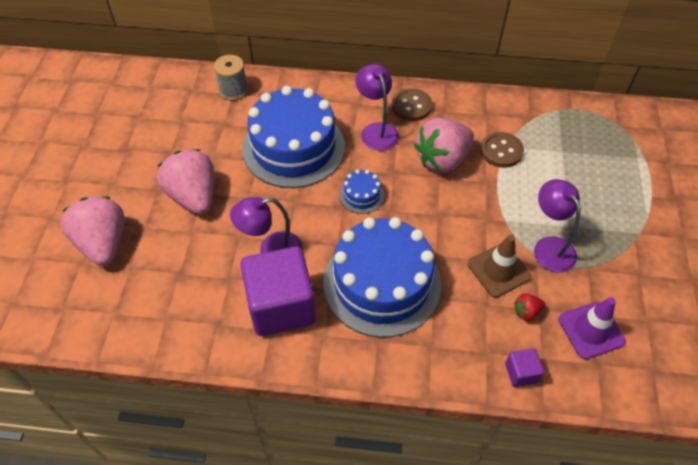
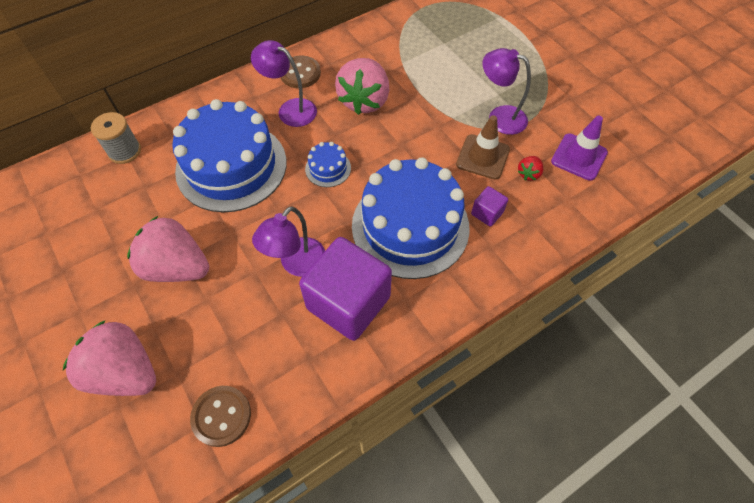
camera: 40 degrees left, 5 degrees up
(501, 151) = (401, 68): brown button -> brown button (221, 416)
(521, 373) = (565, 219): purple cube -> purple cube (487, 213)

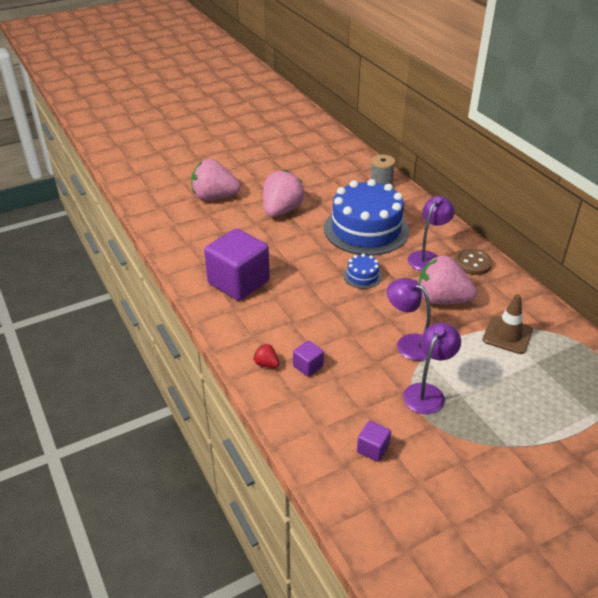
camera: 95 degrees right, 20 degrees down
(125, 372) = (214, 197): pink strawberry -> pink strawberry turned 120 degrees counterclockwise
(221, 416) = (176, 231): brown button -> none
(296, 264) = (274, 259): purple lamp -> purple lamp (408, 343)
(410, 226) = (300, 318): blue cake -> none
(482, 157) = (373, 372): brown traffic cone -> brown traffic cone (507, 335)
(528, 174) = (351, 403): red strawberry -> red strawberry (266, 364)
(579, 157) = (372, 449): purple traffic cone -> purple cube

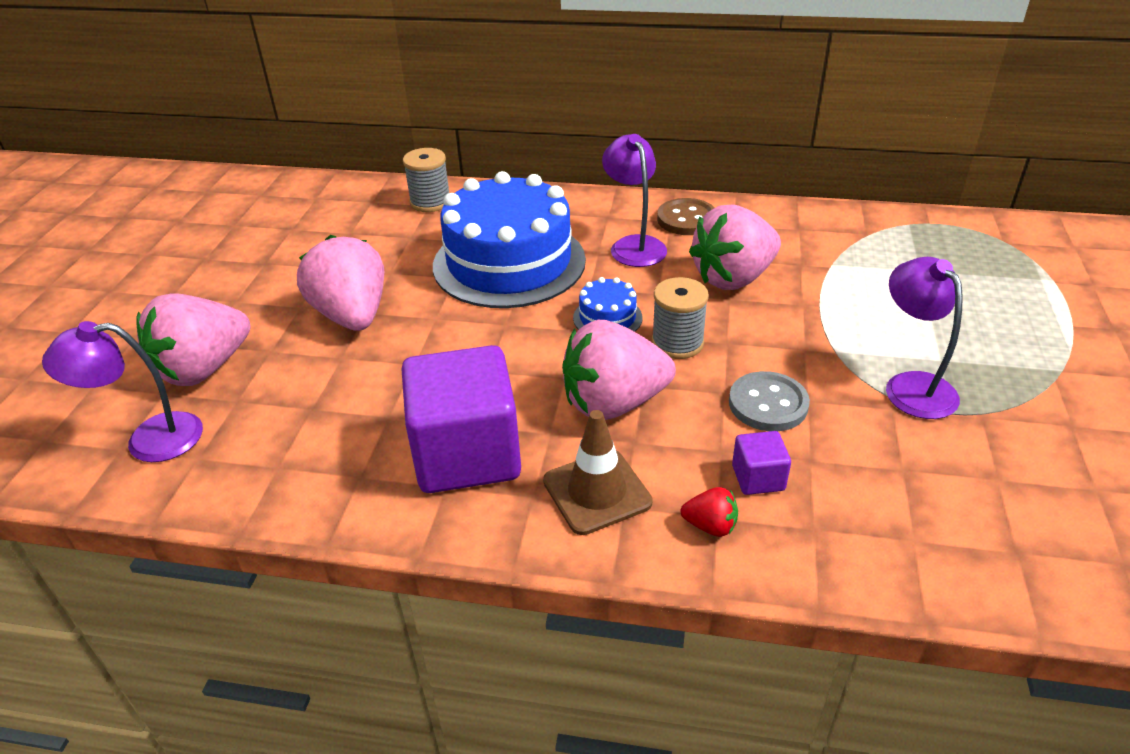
camera: 50 degrees left, 0 degrees up
(266, 364) = (710, 526): red strawberry -> red strawberry turned 150 degrees counterclockwise
(308, 305) = (614, 403): none -> pink strawberry
(359, 350) = (768, 404): none -> grey button
(369, 304) = (677, 343): none -> grey spool
(372, 449) = (998, 501): purple cube -> none
(408, 343) = (795, 351): purple lamp -> purple lamp (149, 440)
(507, 335) = (851, 265): brown traffic cone -> brown traffic cone (597, 492)

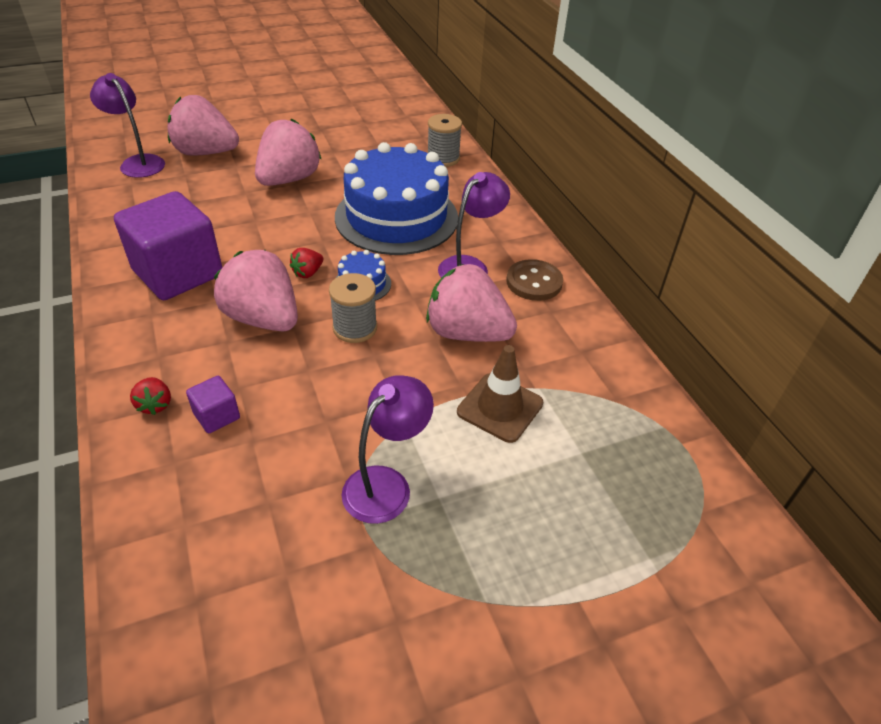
camera: 55 degrees right, 5 degrees up
(556, 350) = (308, 273): none -> red strawberry
(597, 492) = (167, 340): brown traffic cone -> brown traffic cone (500, 407)
(768, 404) = (308, 398): grey button -> none

